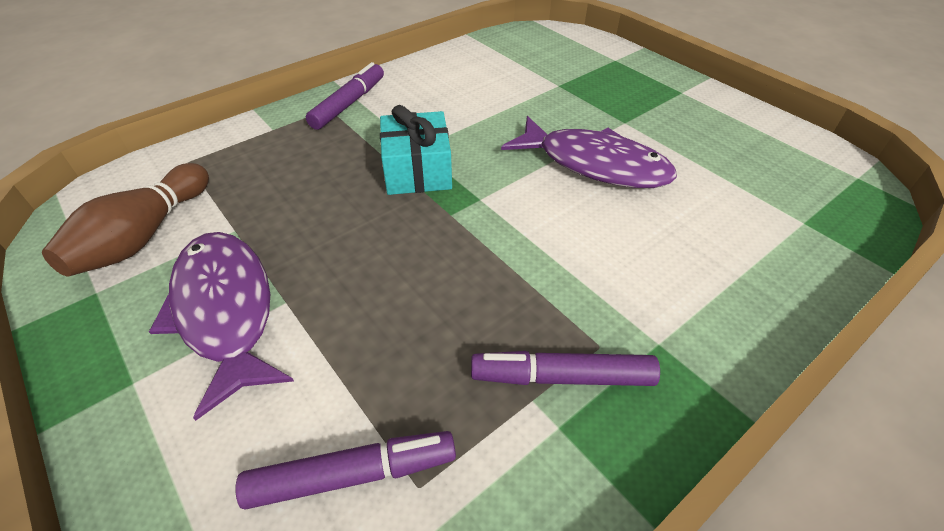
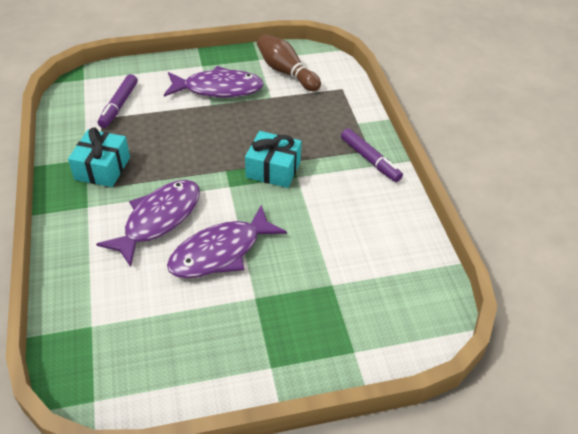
camera: 115 degrees right, 0 degrees up
(562, 377) = (102, 168): purple marker -> turquoise gift
(601, 240) = (159, 219): none -> purple fish

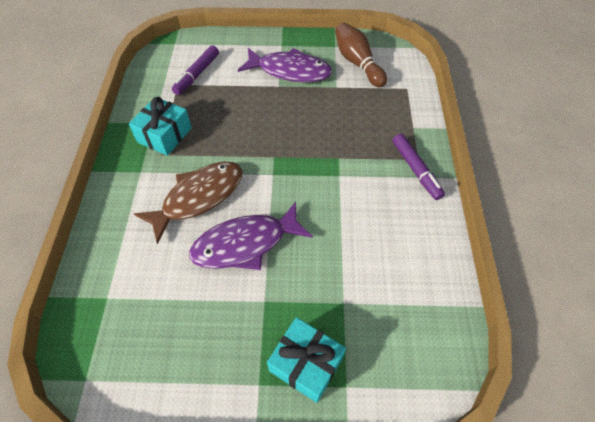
camera: 15 degrees right, 10 degrees up
(159, 219) = (199, 197): purple fish -> brown fish
(273, 169) = (318, 164): turquoise gift -> turquoise gift (306, 364)

